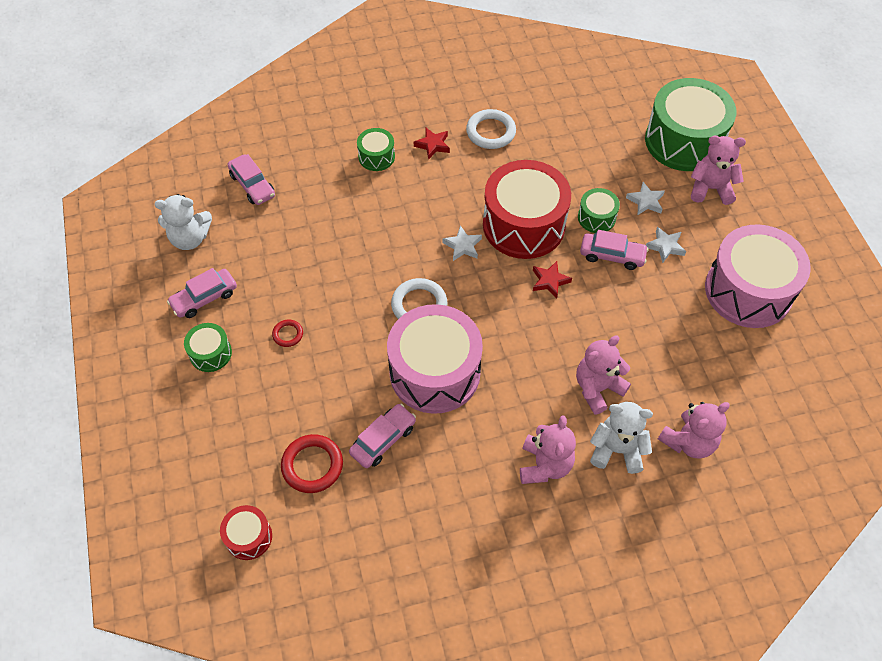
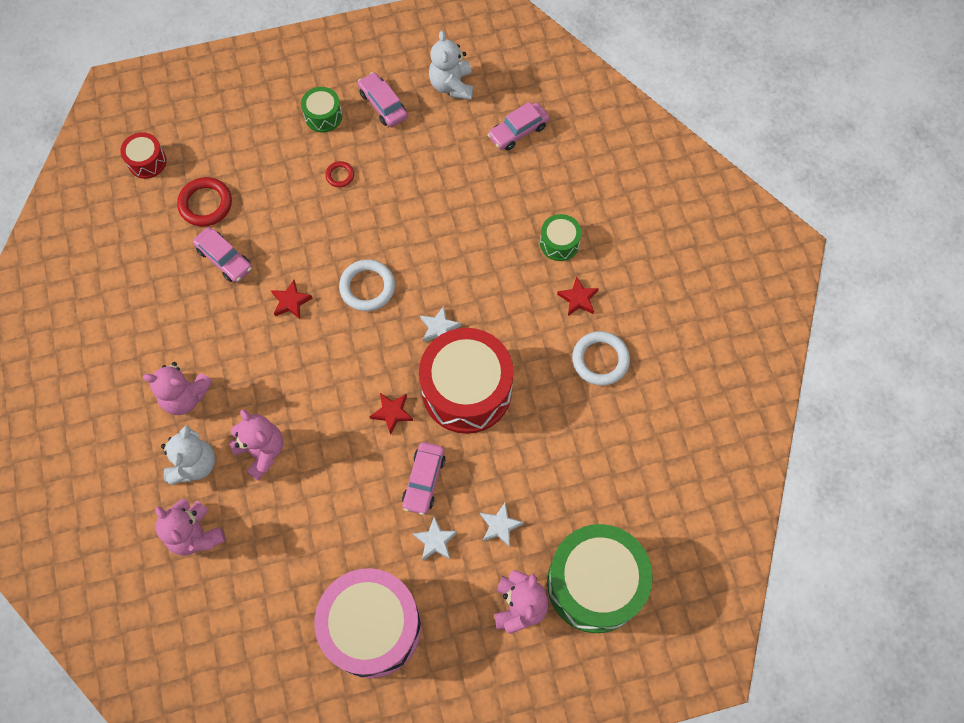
camera: 90 degrees right, 10 degrees up
(435, 372) = (291, 302): pink drum -> red star
(596, 217) = (476, 468): green drum -> none

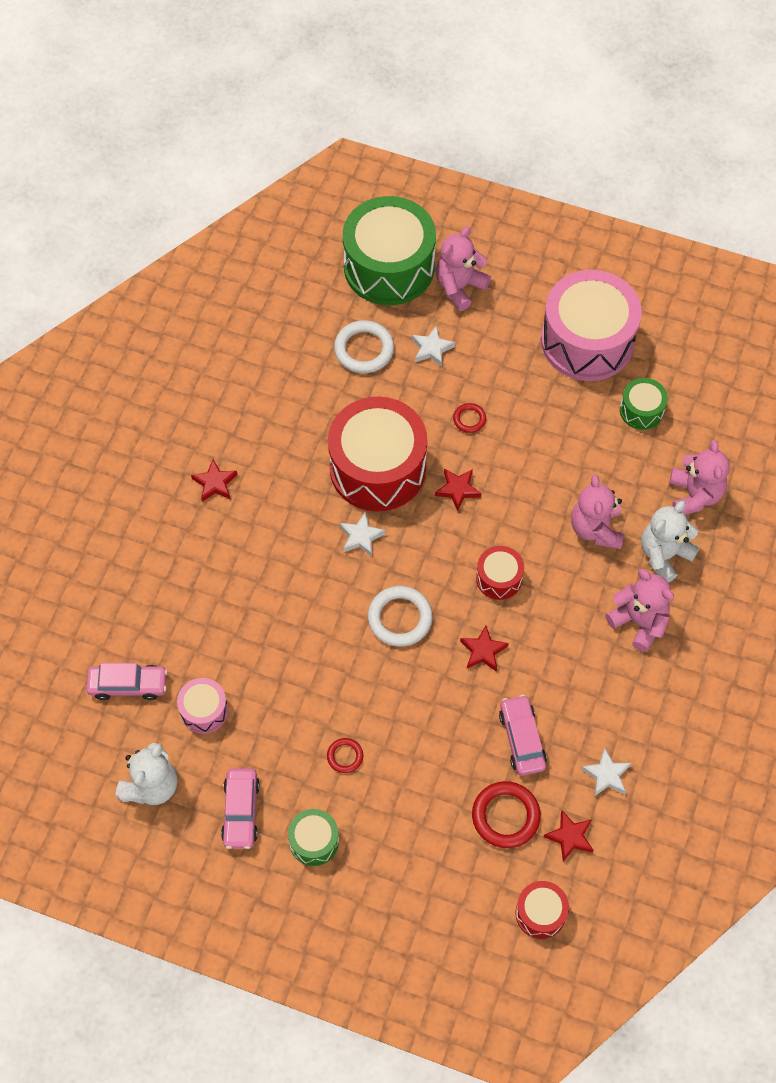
camera: 145 degrees left, 5 degrees down
(153, 217) = (570, 837): none -> red star
(313, 362) = (499, 578): none -> red drum
(424, 480) = (469, 419): pink car -> red ring
(435, 541) = (493, 369): white star -> white star (606, 775)
(455, 146) = (204, 710): none -> pink drum
(559, 243) = (187, 544): green drum -> green drum (641, 410)
(600, 360) = (241, 420): white ring -> white ring (364, 349)

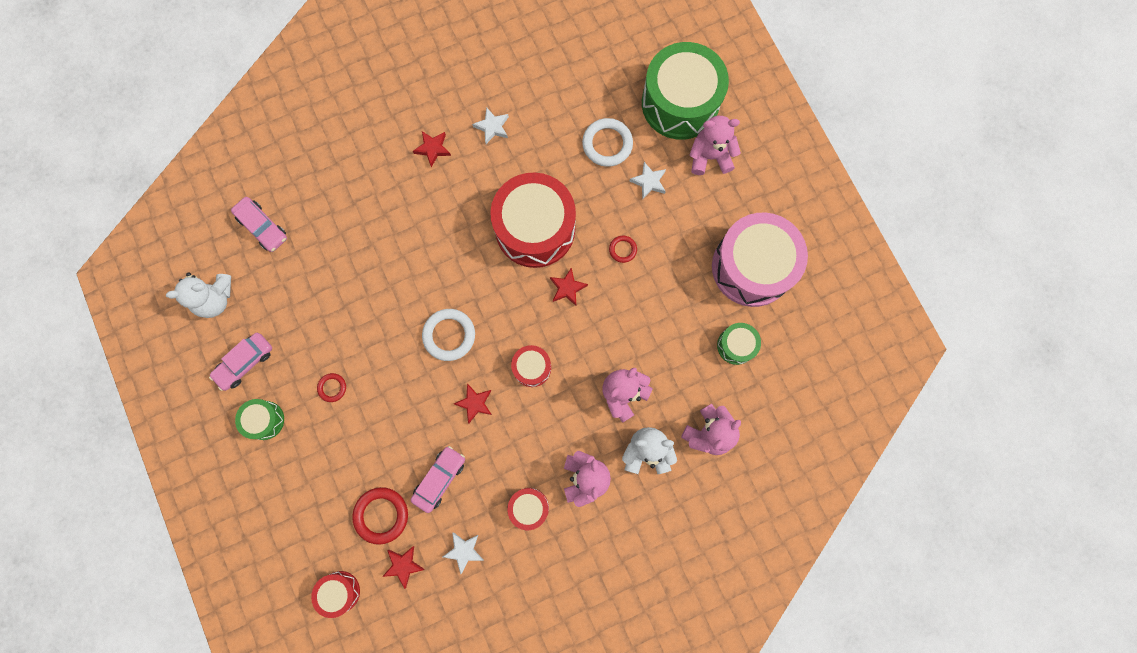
camera: 45 degrees right, 15 degrees up
(204, 710) = (286, 283): pink drum -> none
(361, 537) = (480, 263): white star -> white star (492, 127)
(620, 689) = (529, 508): none -> red drum

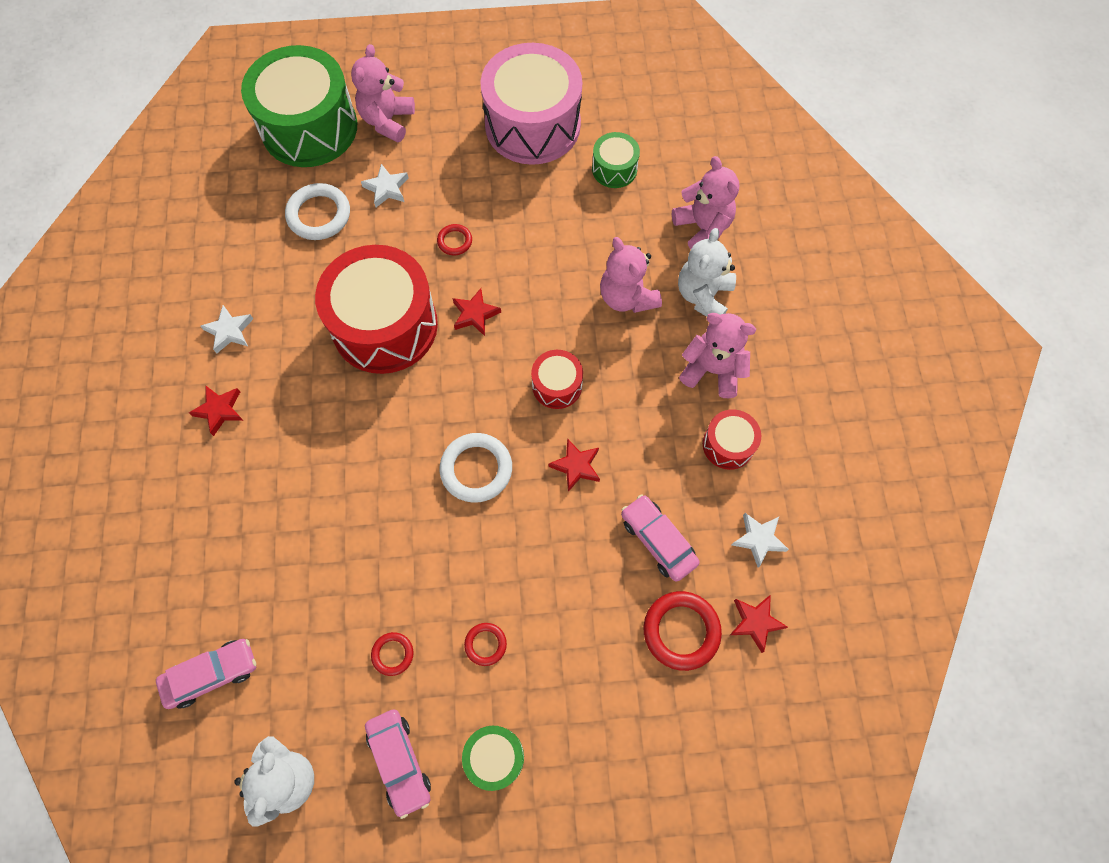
camera: 70 degrees left, 10 degrees down
(308, 331) = (392, 654): none -> red ring
(339, 592) = (767, 720): red drum -> none

